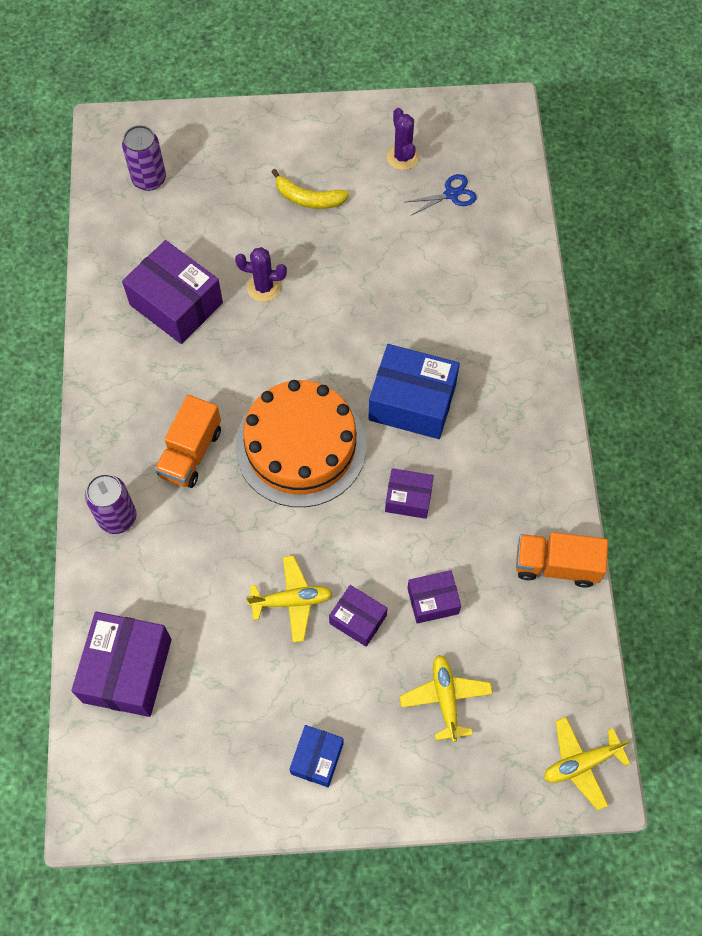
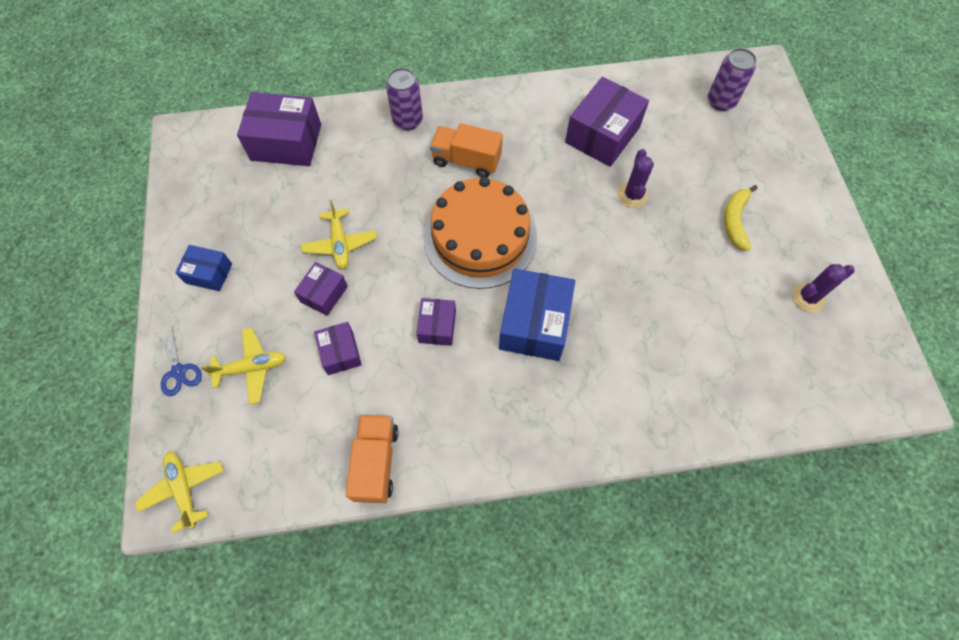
camera: 85 degrees right, 0 degrees up
(451, 194) = (777, 346): blue scissors -> blue scissors (178, 371)

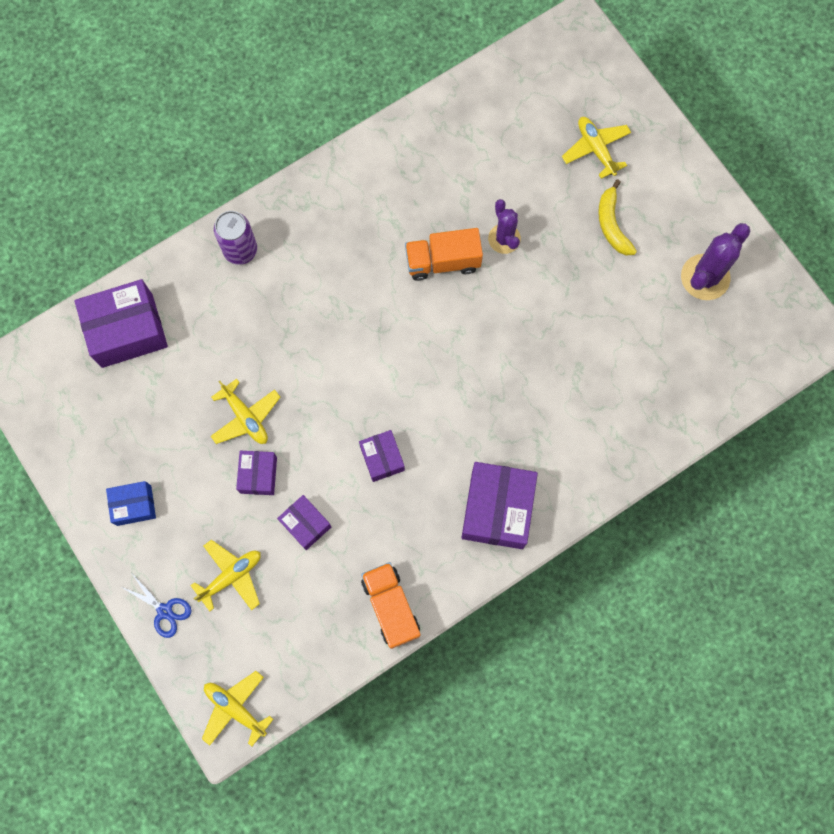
camera: 25 degrees left, 10 degrees up
(466, 160) = (324, 271): orange truck -> orange truck (442, 261)
(480, 237) = (378, 350): orange cake -> none
(534, 323) = (470, 415): blue box -> none
(602, 135) = (447, 181): purple box -> purple box (497, 509)
(721, 101) = (549, 90): purple can -> none
(744, 158) = (596, 149): none -> yellow plane
(808, 297) = (705, 277): purple cactus -> purple cactus, size x1.51

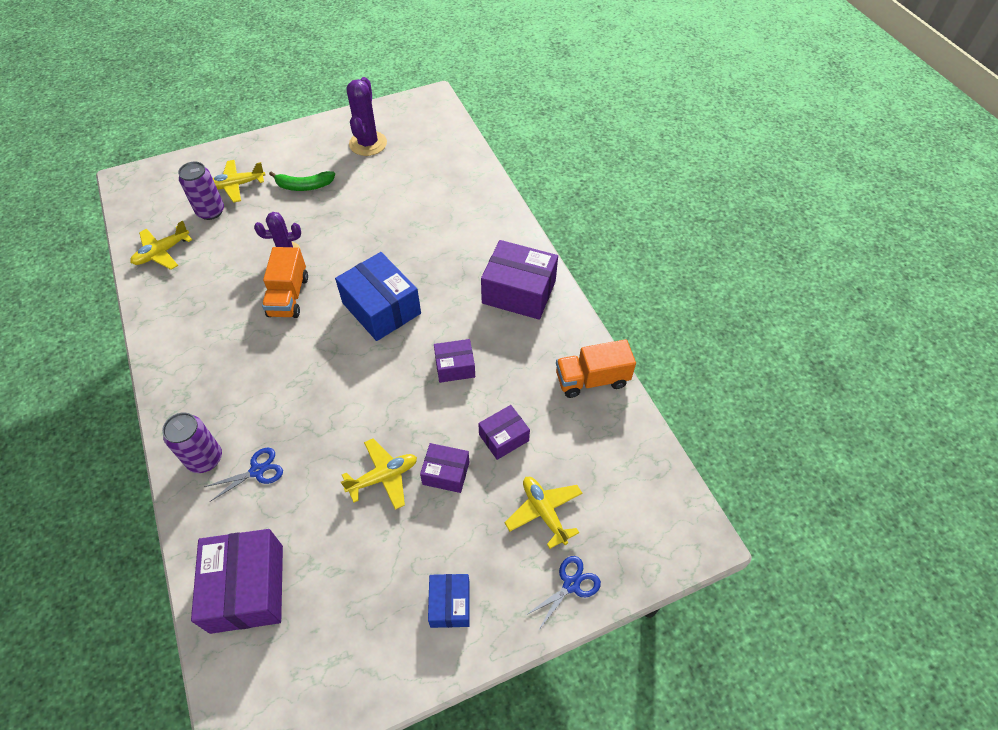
camera: 80 degrees left, 20 degrees down
(235, 300) = (257, 471): none -> blue scissors
(235, 708) = (677, 525): yellow plane -> yellow plane (162, 252)
(445, 363) = (381, 308): none -> blue box
(548, 136) = (210, 211): none -> purple can
(612, 224) = (304, 186): yellow banana -> green banana
(705, 277) = (368, 143): purple cactus -> purple cactus turned 45 degrees clockwise

